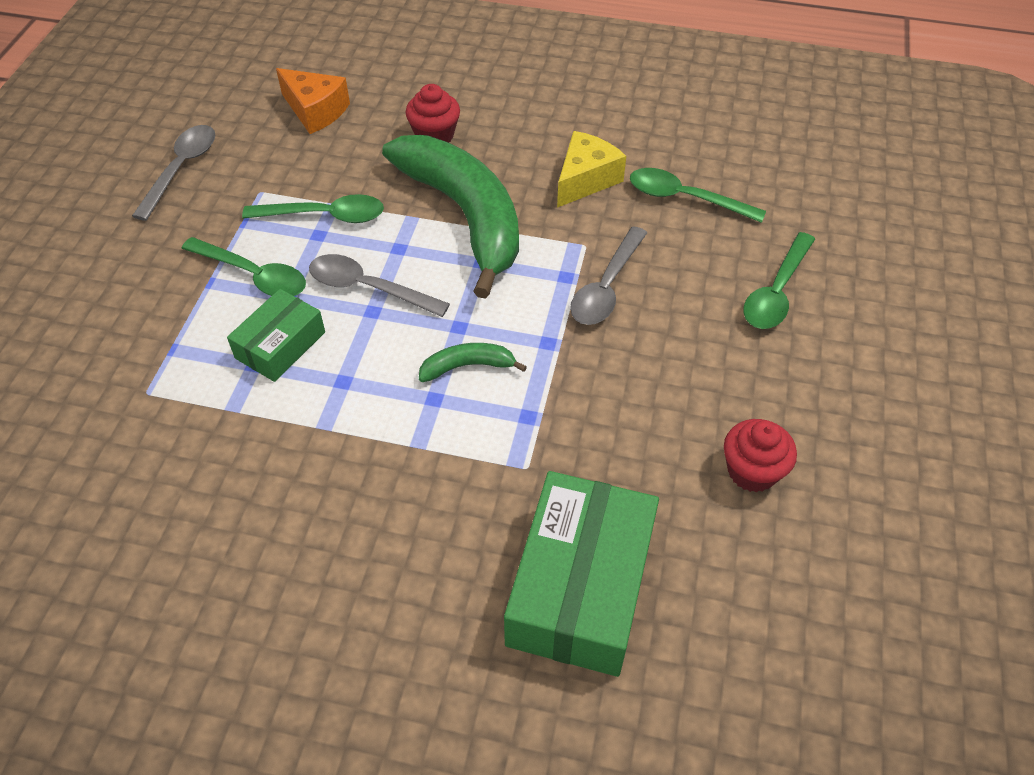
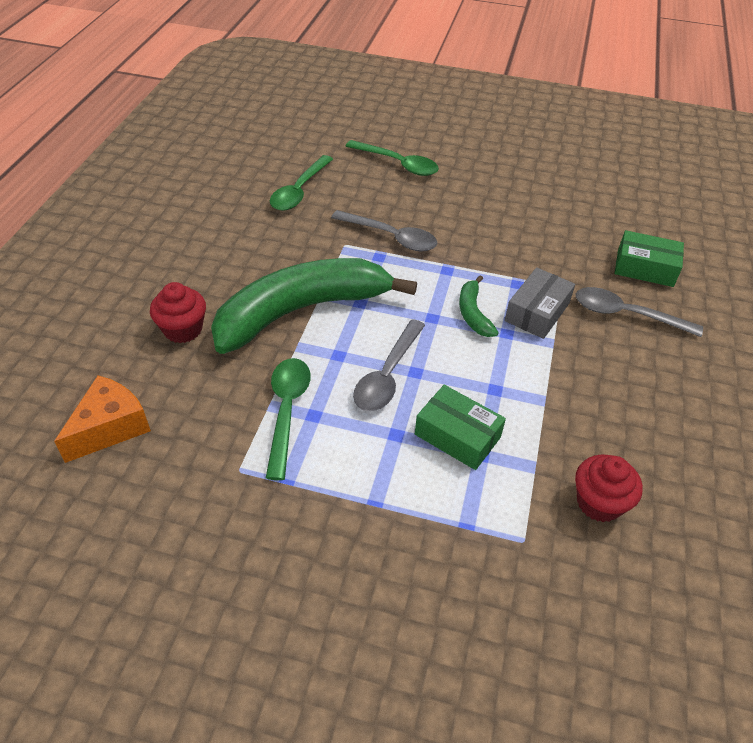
camera: 90 degrees left, 5 degrees down
(181, 169) = (182, 556): grey spoon -> grey spoon (626, 314)
(253, 275) = (367, 464): green spoon -> none
(473, 434) = (537, 312): none -> grey box
(580, 586) = (645, 268): green box -> green box, size x0.56
(585, 180) = (268, 238): yellow cheese -> none
(752, 471) = (545, 192): red cupcake -> red cupcake (599, 502)

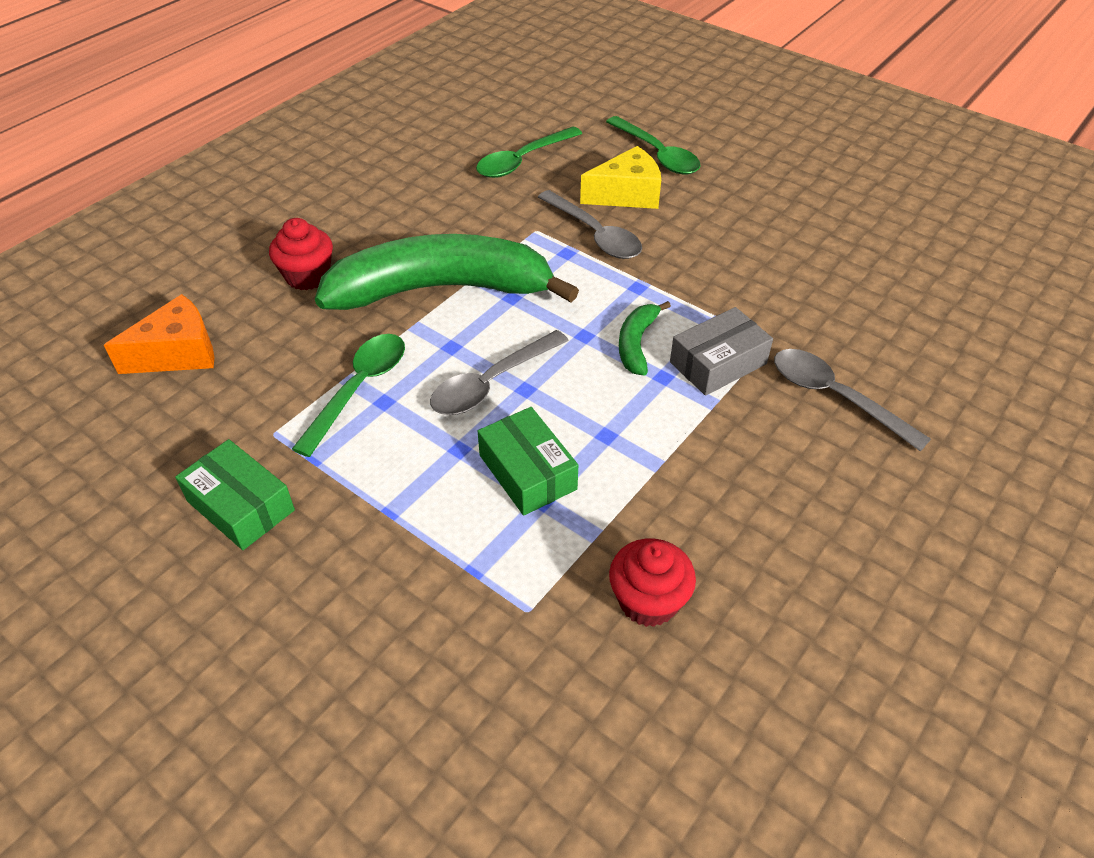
camera: 25 degrees right, 0 degrees up
(395, 200) = (627, 194): none -> yellow cheese
(645, 268) = (900, 348): green box -> green box (240, 506)

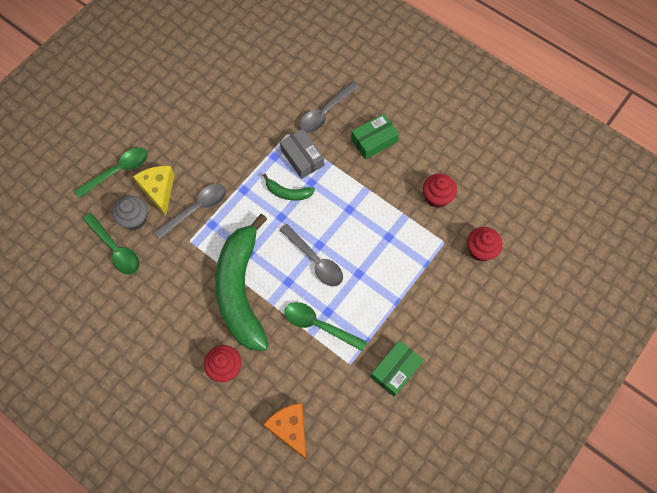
camera: 90 degrees left, 20 degrees up
(504, 693) = (480, 250): none -> red cupcake
(527, 472) = (372, 243): green box -> green box (374, 140)
(574, 174) = (134, 219): none -> grey cupcake

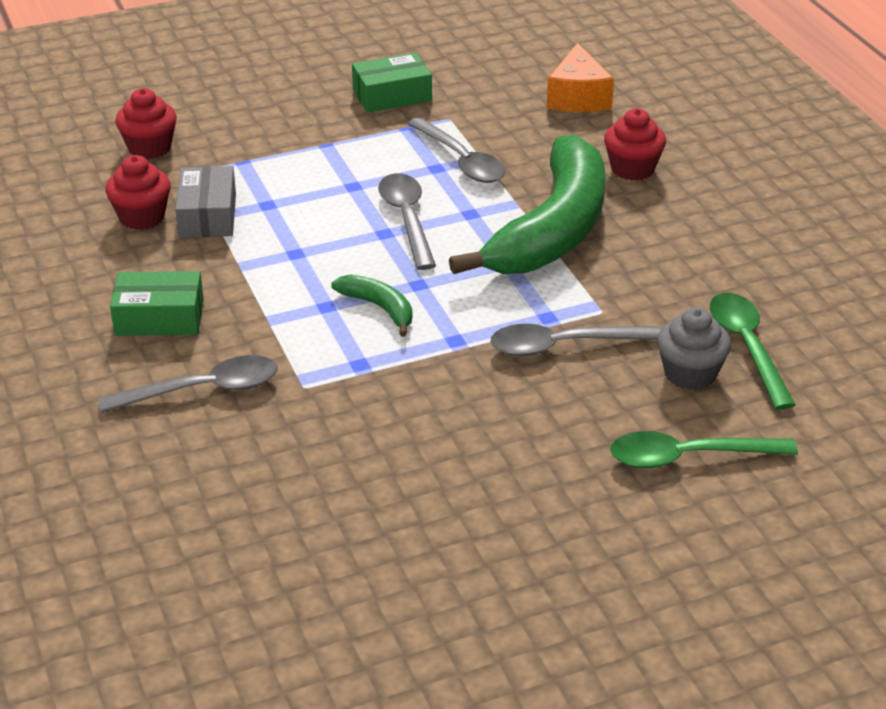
camera: 150 degrees left, 30 degrees down
(158, 190) = (620, 397): yellow cheese -> none
(302, 158) = (310, 343): grey box -> grey box (207, 215)
(319, 325) = (461, 161): green spoon -> grey spoon

